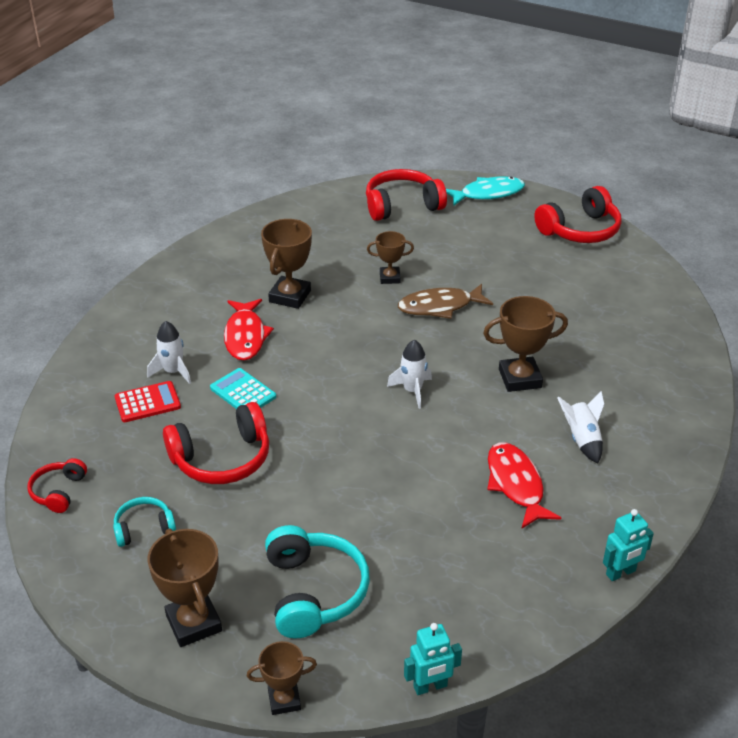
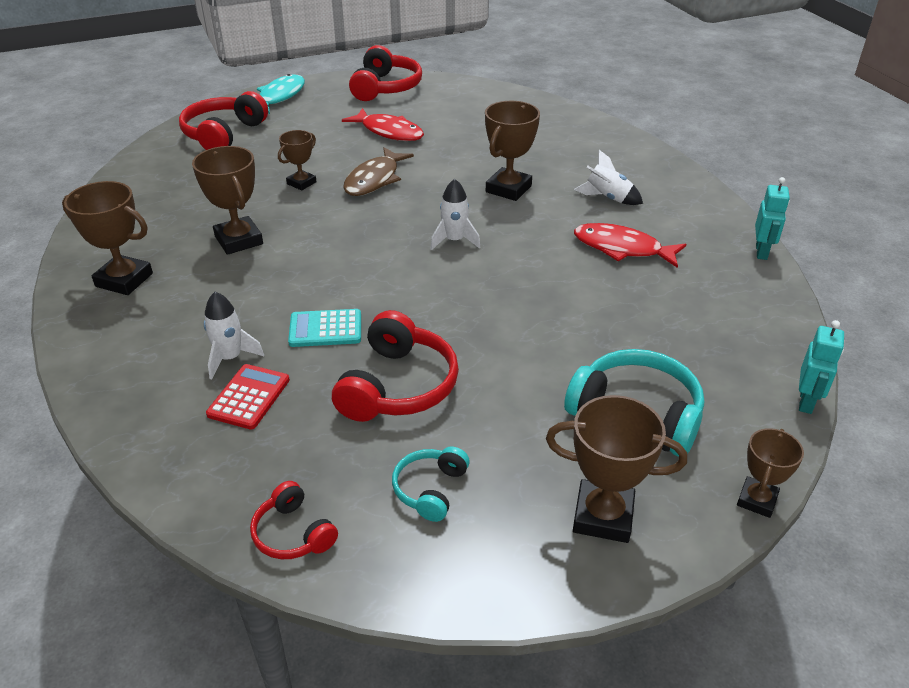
camera: 50 degrees left, 0 degrees up
(197, 281) = (124, 280): none -> brown trophy
(245, 336) = (251, 290): red fish -> red fish (389, 132)

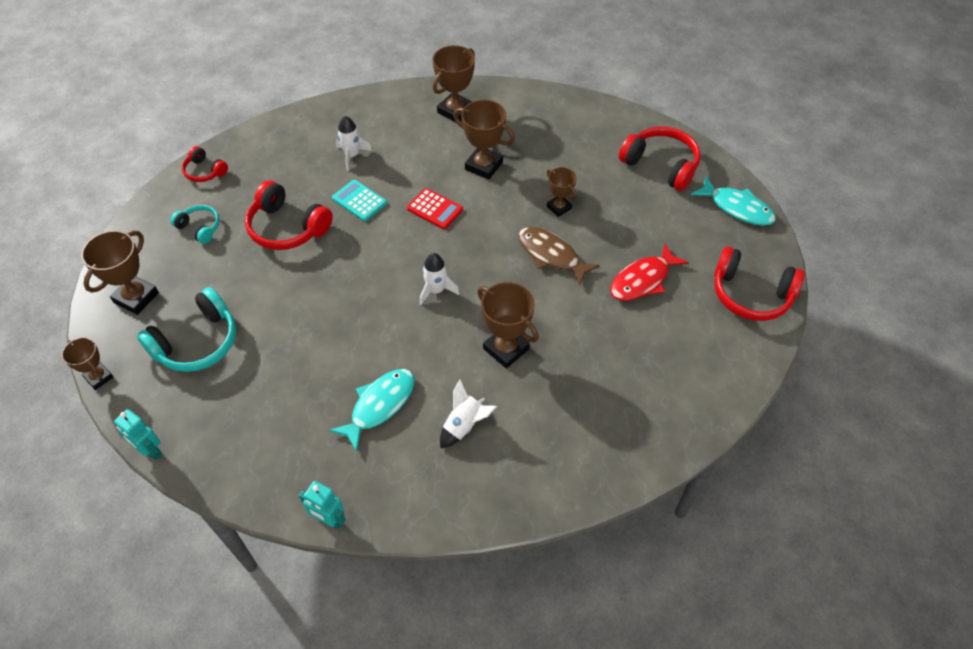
camera: 105 degrees right, 15 degrees up
(239, 240) = (483, 166): brown trophy -> brown trophy turned 45 degrees clockwise
(249, 397) = (313, 162): red calculator -> red calculator (435, 209)
(293, 533) = (205, 171): red headphones -> red headphones turned 120 degrees counterclockwise
(325, 329) = (359, 201): turquoise calculator -> turquoise calculator turned 60 degrees counterclockwise
(622, 248) = (379, 405): red fish -> turquoise fish

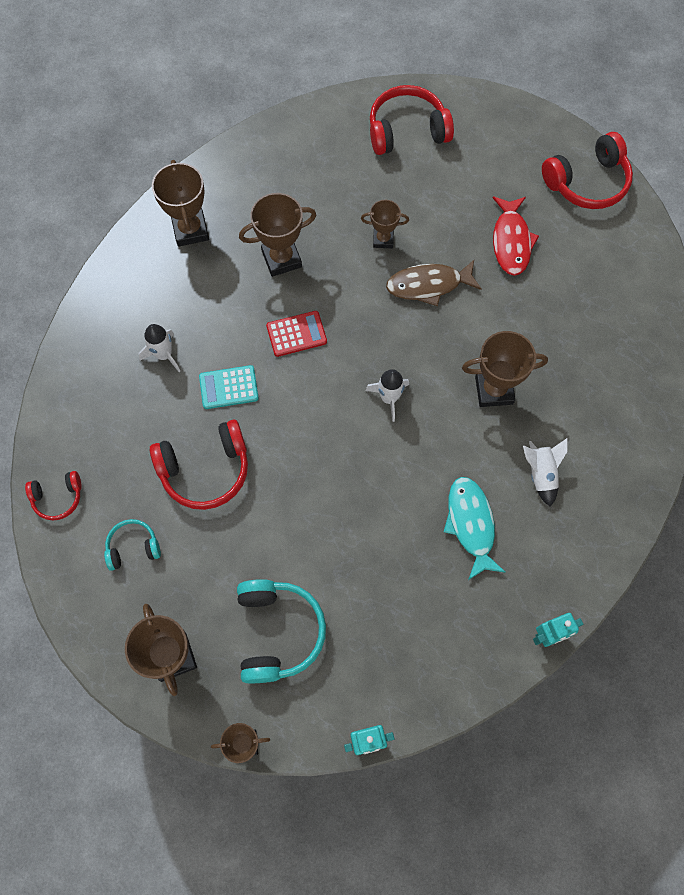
camera: 50 degrees left, 15 degrees up
(737, 208) = (499, 118): turquoise fish -> none

